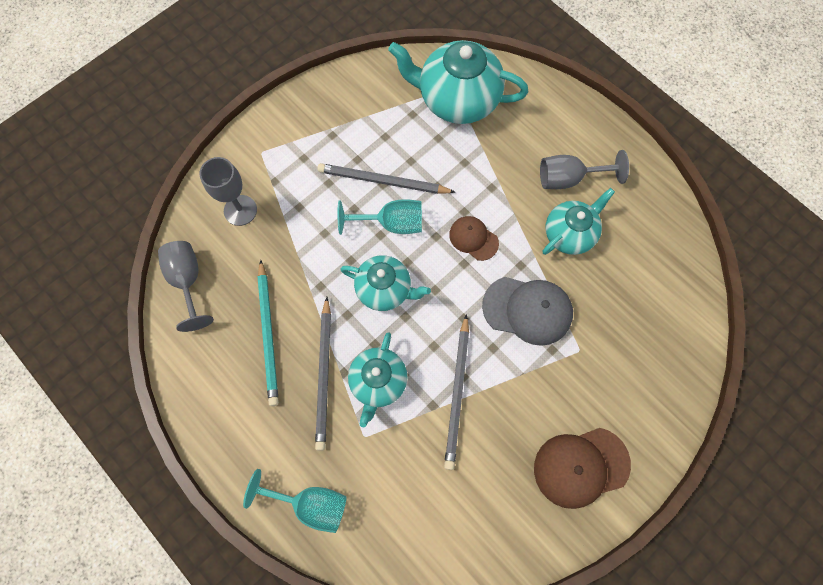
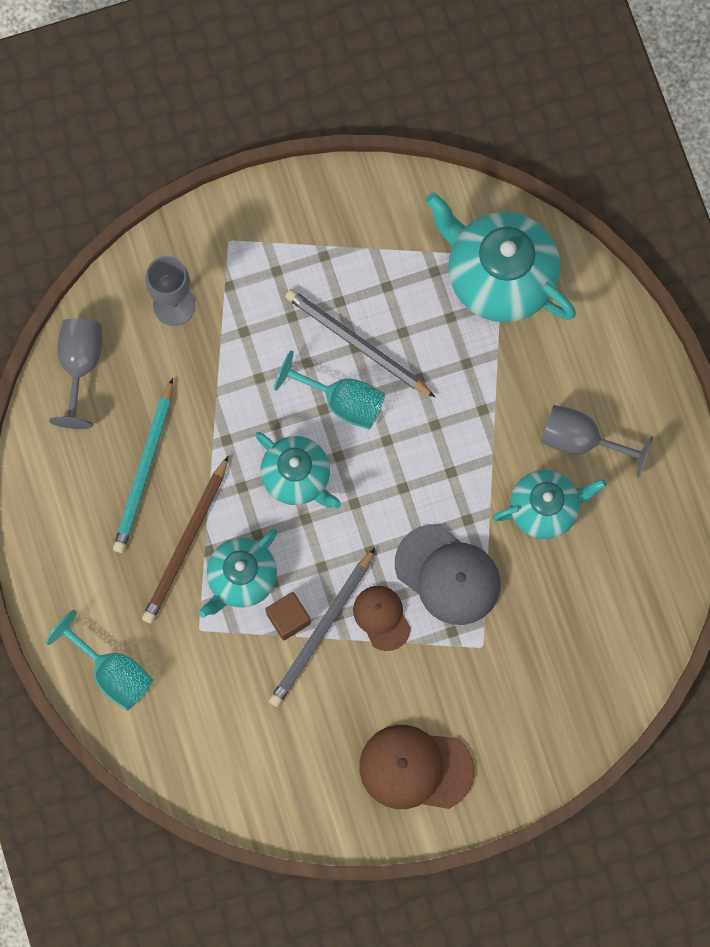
camera: 25 degrees right, 5 degrees up
(324, 375) = (186, 543): grey pencil -> brown pencil
(428, 396) = (288, 618): none -> brown cube
(473, 238) = (429, 463): brown cap -> brown cap (381, 617)

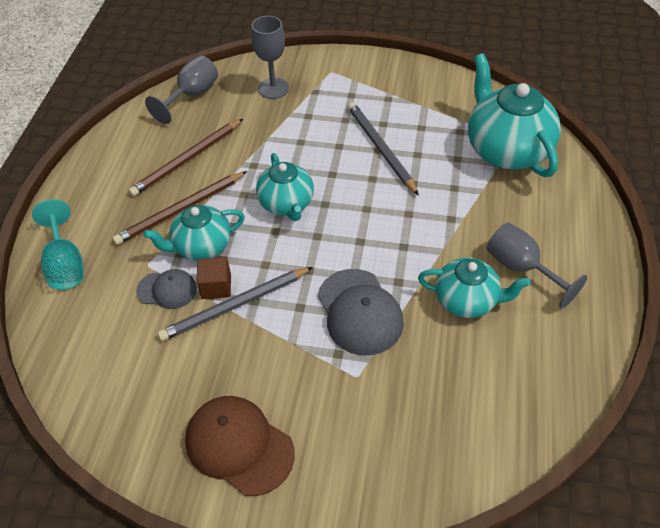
camera: 30 degrees right, 25 degrees down
(144, 470) = (187, 160): turquoise pencil -> brown pencil
(241, 648) = (167, 290): none -> grey cap
(342, 401) = (349, 175): turquoise goblet -> none
(381, 617) = (287, 318): brown cap -> none

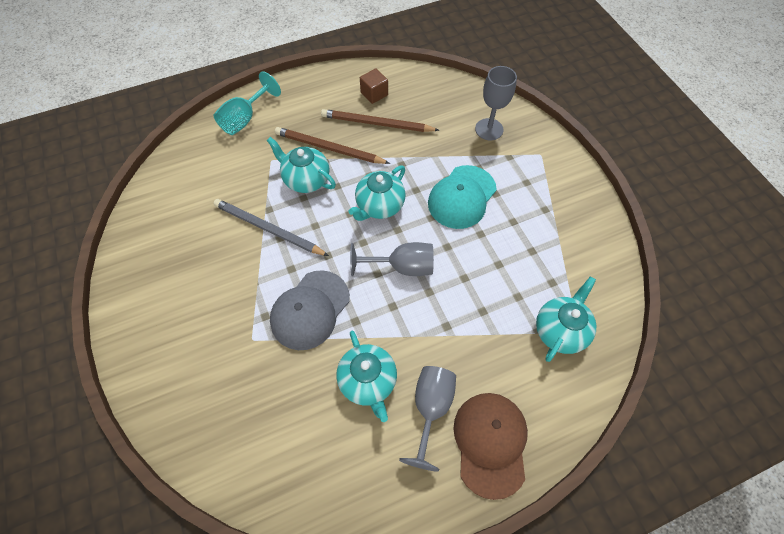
camera: 55 degrees right, 10 degrees up
(167, 290) = (258, 183): grey cap -> none
(192, 95) = (440, 88): grey goblet -> grey goblet (402, 267)
(216, 286) = (277, 208): brown cube -> brown cube (374, 94)
(239, 446) = (160, 298): brown cap -> brown cap (490, 443)
(329, 142) = (462, 197): none -> turquoise cap
(380, 148) = (483, 235): grey pencil -> none
(506, 150) = (560, 330): turquoise teapot -> turquoise teapot, size x0.62

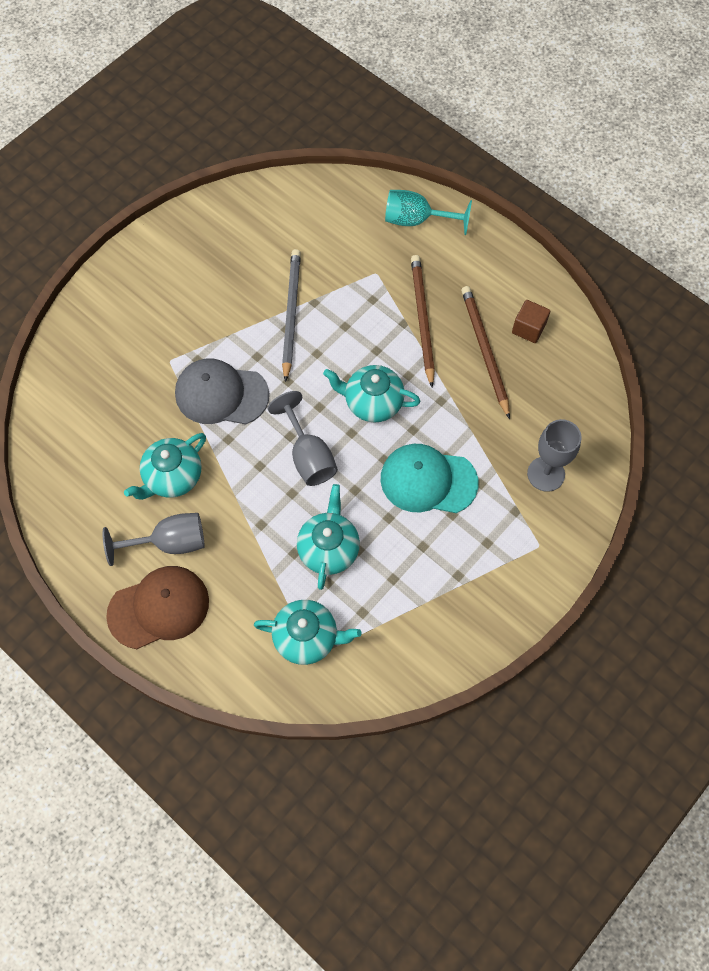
camera: 65 degrees right, 5 degrees up
(306, 179) = (368, 317): turquoise teapot -> turquoise teapot (329, 548)

